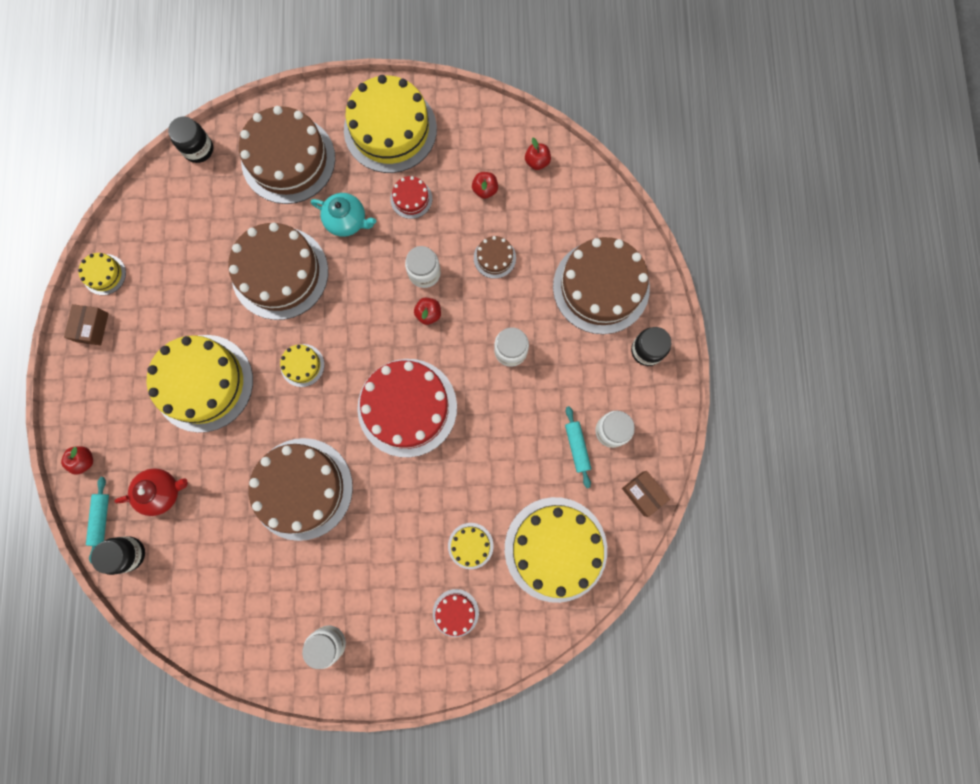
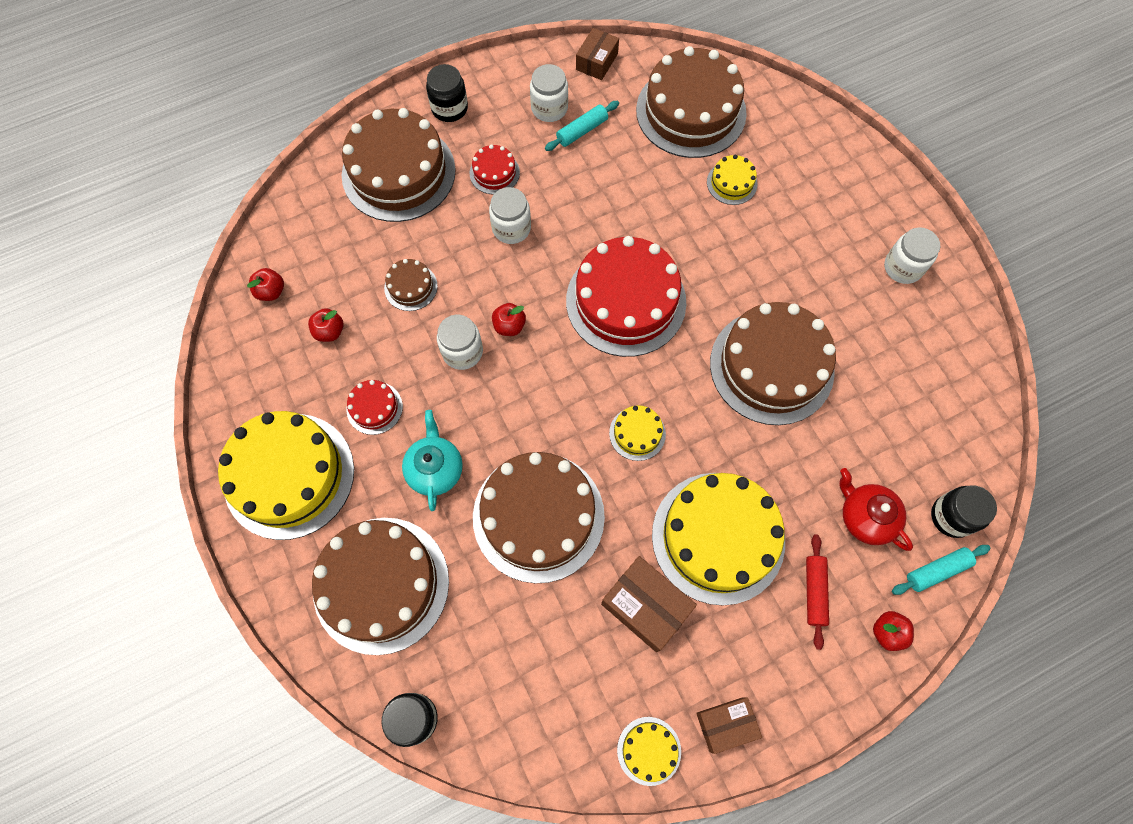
camera: 115 degrees left, 10 degrees down
(135, 427) = (814, 592): none -> red rolling pin
(186, 314) = (646, 606): none -> brown box
(455, 612) = (801, 169): red cake -> red cake (494, 173)
(555, 549) = (691, 111): yellow cake -> brown cake

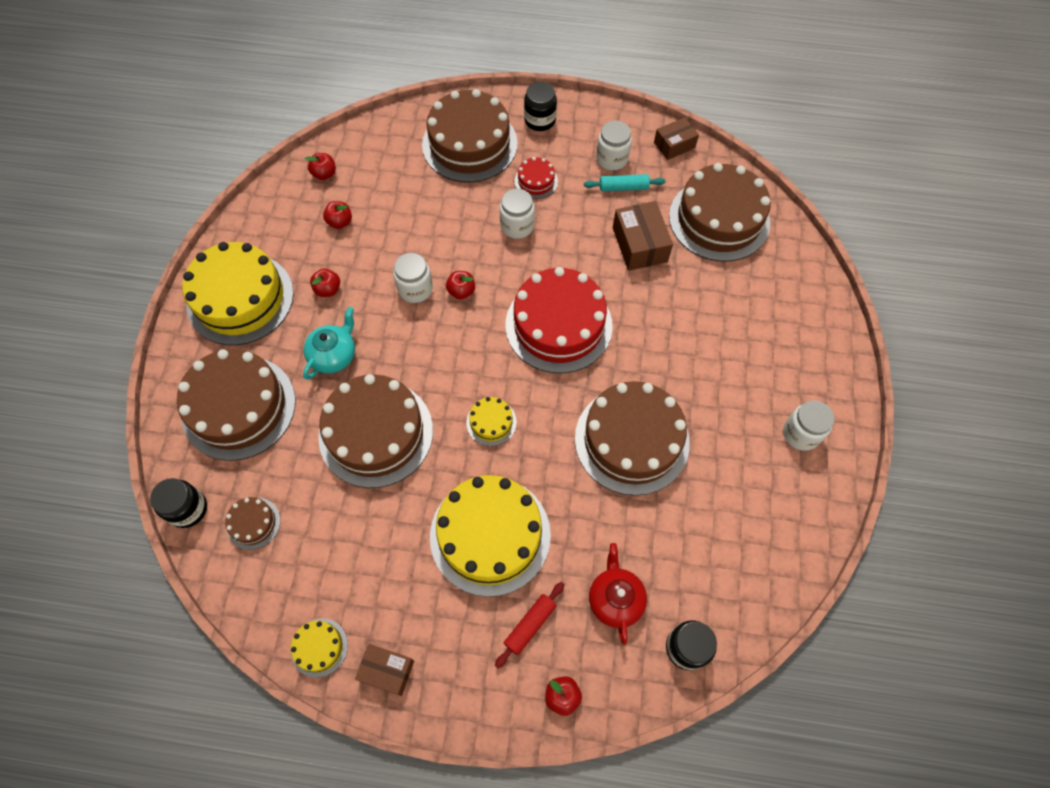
camera: 35 degrees right, 5 degrees down
(374, 408) = (328, 289): red cake -> red apple
(411, 287) = (416, 224): brown cake -> brown cake (253, 523)
(646, 606) = (399, 546): brown box -> brown box (640, 245)
(732, 183) = (709, 288): yellow cake -> none
(937, 571) = (640, 680): turquoise rolling pin -> none

